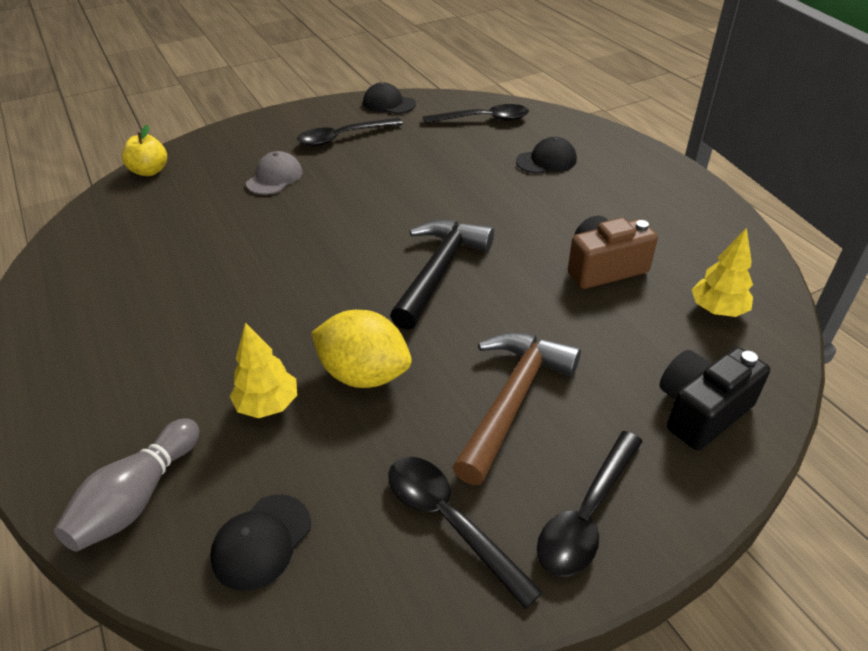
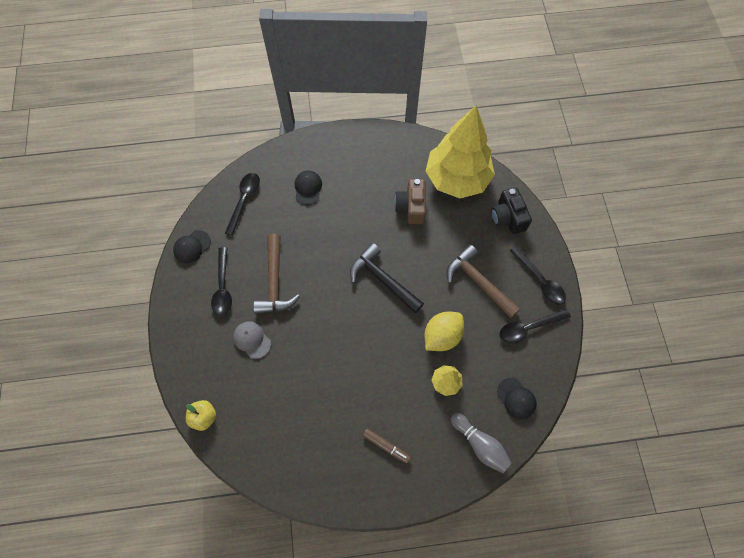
camera: 70 degrees left, 25 degrees up
(122, 355) = (386, 446): none -> brown marker
(374, 173) = (275, 282): none -> brown hammer
(717, 310) = (457, 179): yellow tree -> yellow tree, size x2.48

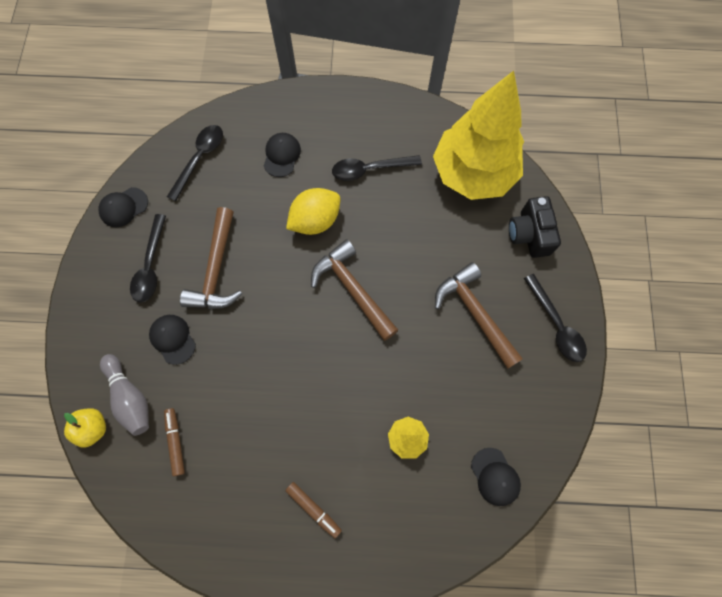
camera: 10 degrees right, 5 degrees up
(252, 340) = (172, 339): grey cap -> black cap
(270, 416) = (176, 442): none -> brown marker
(383, 280) = (352, 289): black hammer -> brown hammer
(411, 207) = (407, 201): brown camera -> none
(442, 336) = (414, 376): yellow lemon -> yellow lemon (315, 220)
(480, 445) = (435, 530): grey bowling pin -> grey bowling pin (130, 397)
(528, 328) = (528, 385): black spoon -> black spoon (369, 169)

